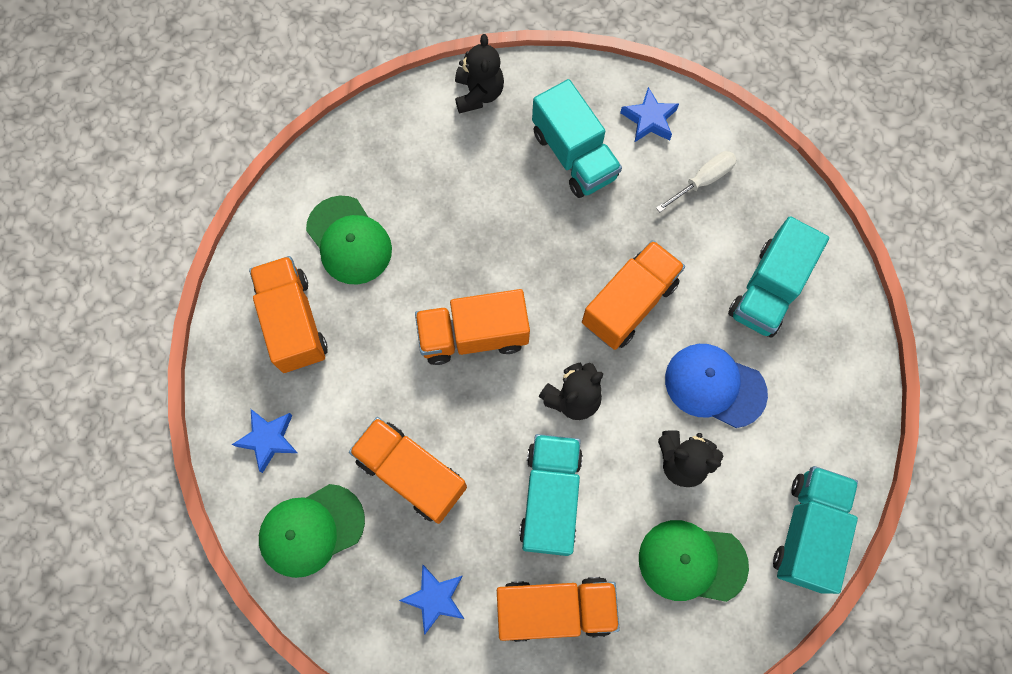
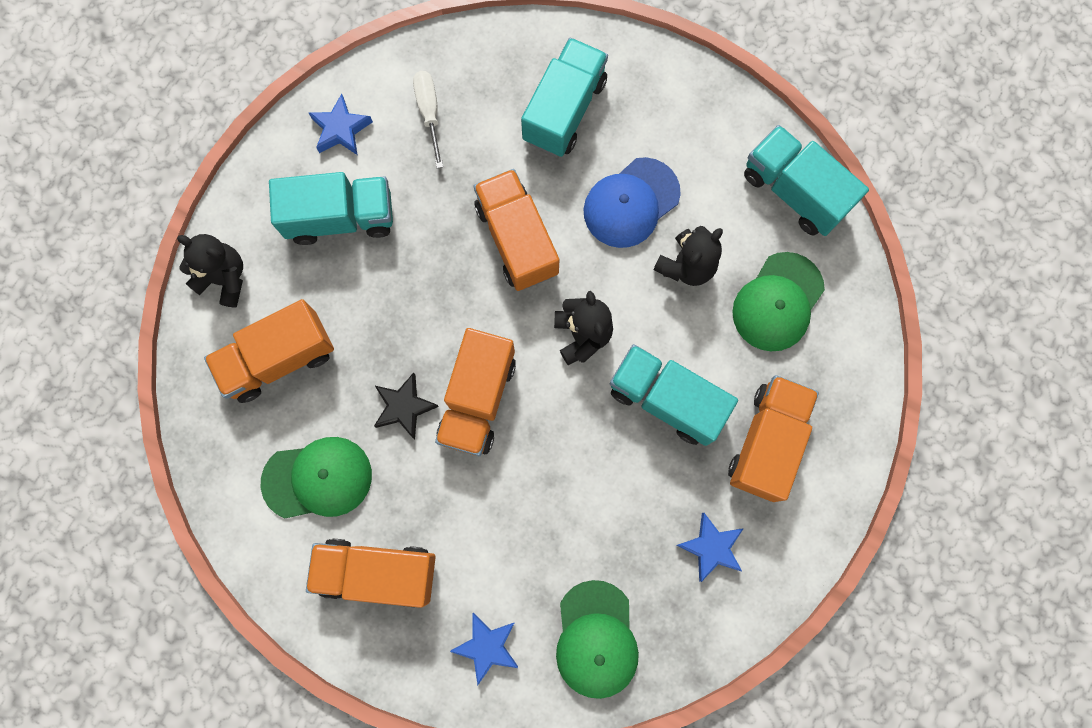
camera: 65 degrees left, 5 degrees up
(411, 473) = (585, 519): orange truck -> orange truck (279, 359)
(439, 279) = (404, 407): none -> black star
(768, 289) = (564, 110): turquoise truck -> turquoise truck turned 120 degrees counterclockwise

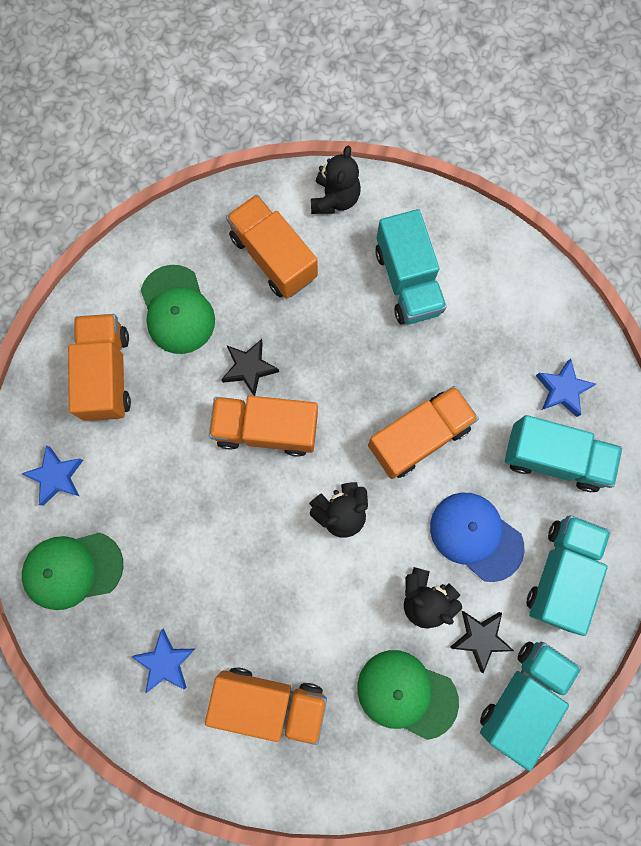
camera: 80 degrees right, 0 degrees up
(341, 129) = (489, 264): blue star -> blue star (562, 390)
(429, 112) = (523, 336): white screwdriver -> none
(666, 399) = (294, 599): turquoise truck -> turquoise truck (560, 573)
(733, 220) = (480, 638): none -> black star

